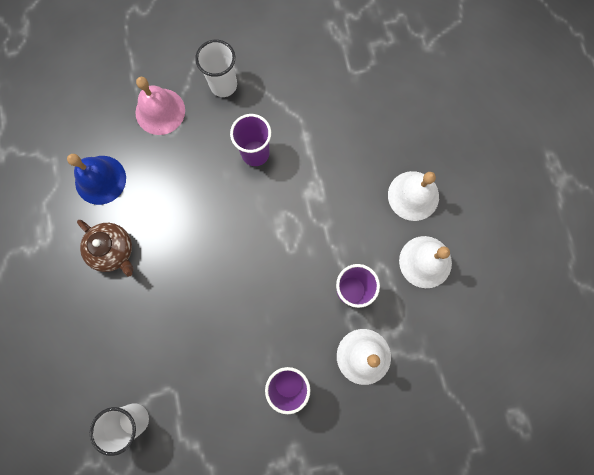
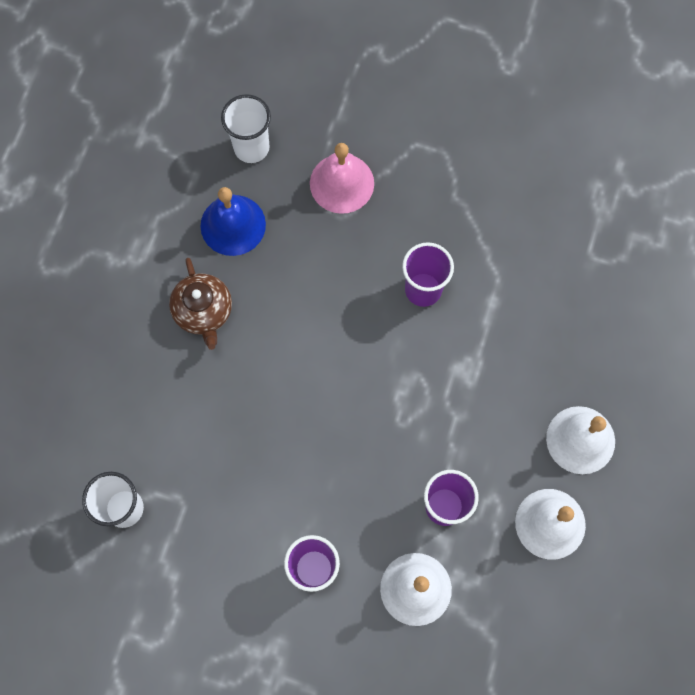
camera: 30 degrees right, 5 degrees down
(223, 85) = (430, 191): white cup -> white cup (251, 147)

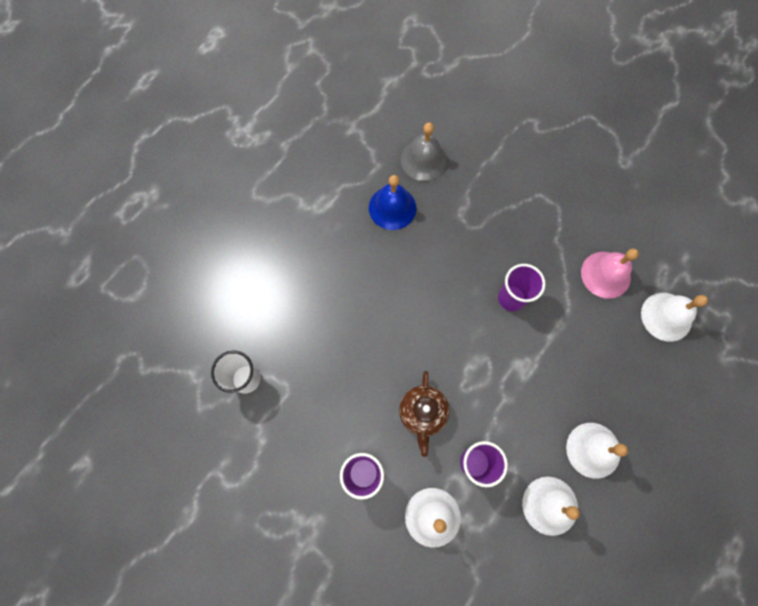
camera: 20 degrees right, 0 degrees up
(203, 311) = (351, 260): brown teapot -> brown teapot (423, 413)
(251, 147) = (423, 159): white cup -> grey bell
(342, 183) = (478, 204): pink bell -> pink bell (605, 274)
(618, 247) = (666, 316): none -> white bell

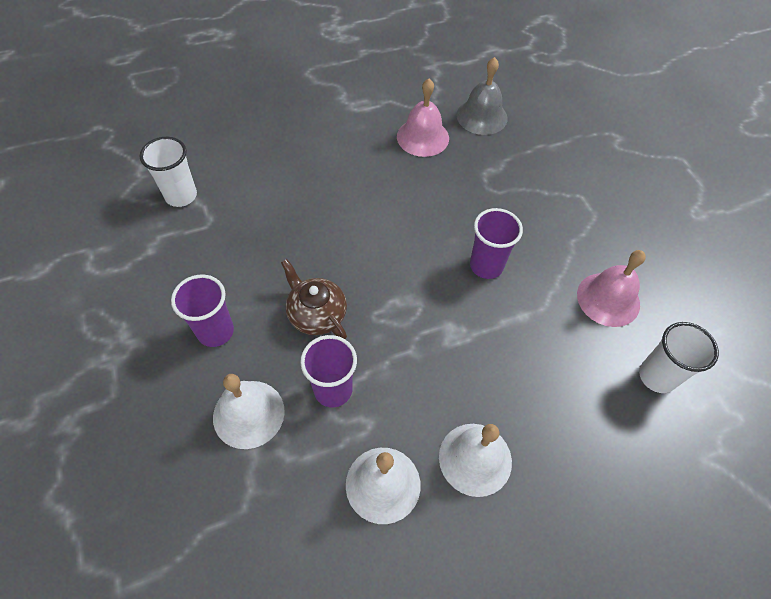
camera: 30 degrees right, 15 degrees down
(392, 207) = (422, 137): blue bell -> pink bell
(423, 413) = (316, 314): brown teapot -> brown teapot turned 105 degrees clockwise
(666, 316) = (657, 376): white bell -> white cup

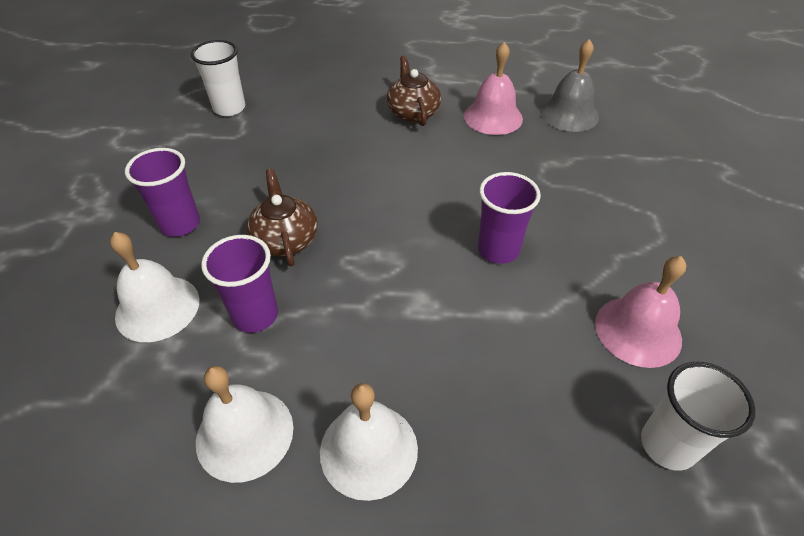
camera: 25 degrees right, 10 degrees down
(353, 152) = (413, 112): none -> brown teapot

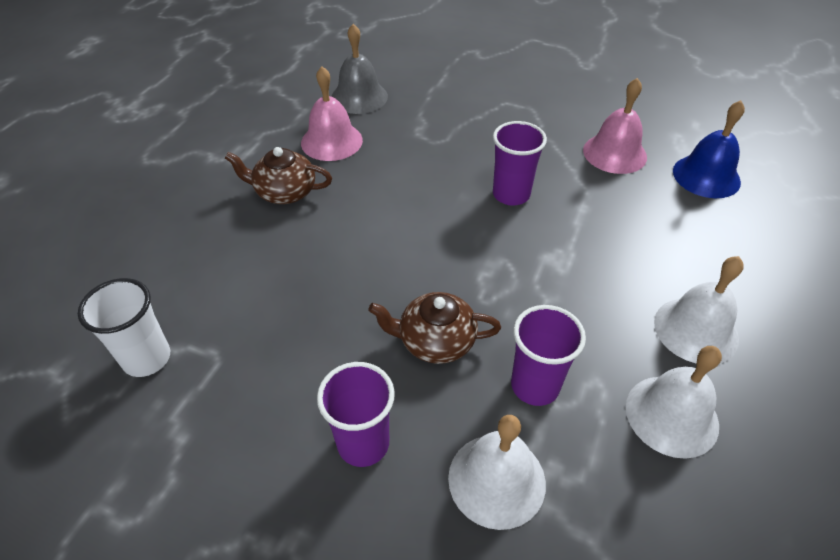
camera: 70 degrees left, 0 degrees up
(667, 445) = (706, 176): white cup -> blue bell

